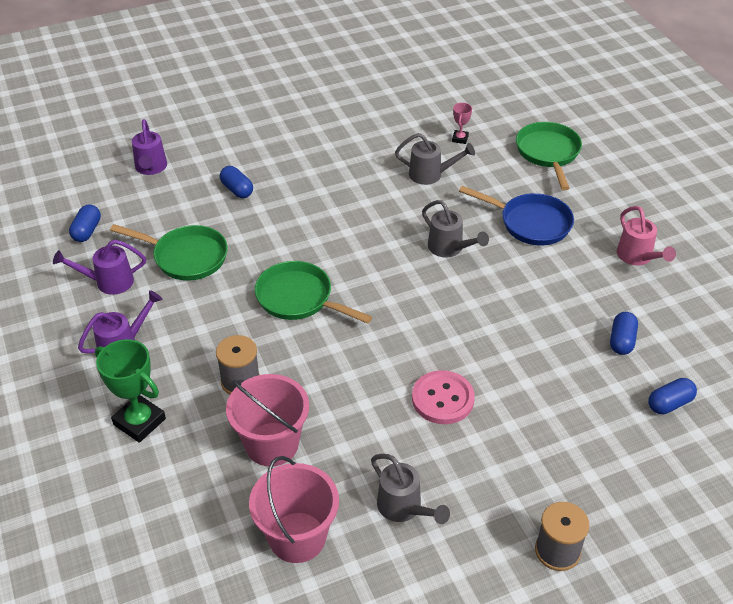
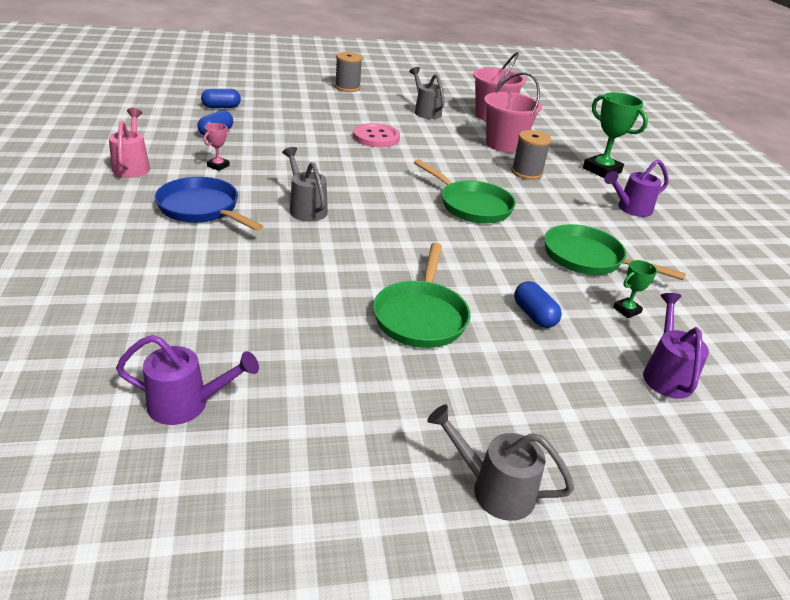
camera: 170 degrees left, 10 degrees down
(87, 231) = (717, 308): blue capsule -> none
(108, 282) = (665, 255): purple watering can -> purple watering can (187, 404)
(164, 211) = (627, 310): none -> green trophy
(430, 175) = (272, 277): grey watering can -> grey watering can (494, 489)
(460, 139) = (191, 314): pink trophy -> pink trophy (218, 166)
(548, 153) = (93, 268): green pan -> green pan (421, 316)

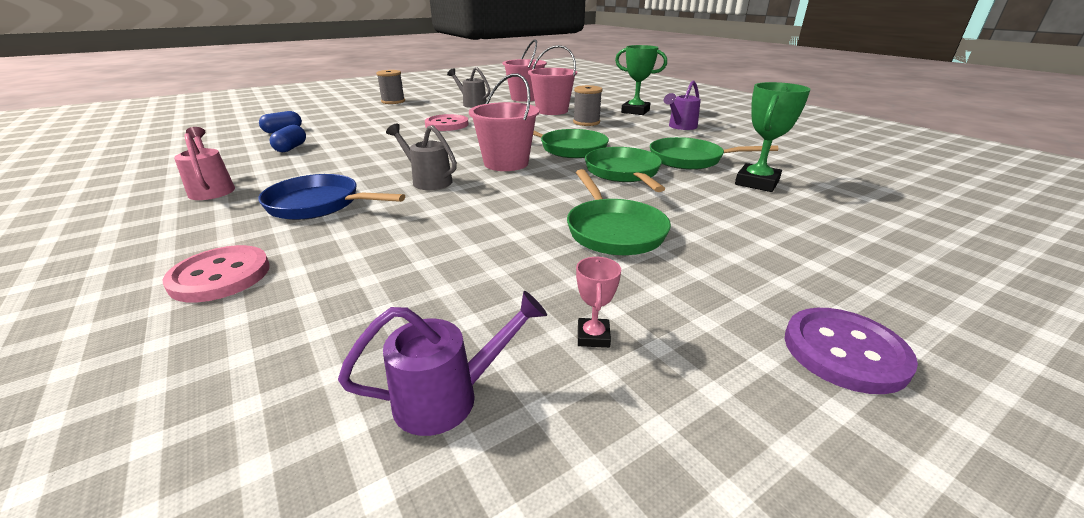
camera: 20 degrees left, 5 degrees down
(101, 258) = (220, 276): none -> pink button
(218, 166) = (311, 170): pink trophy -> pink trophy (593, 336)
(392, 207) = (506, 163): none -> pink bucket
(494, 489) = (844, 352): grey watering can -> purple button
(497, 254) = (624, 173): none -> green pan
(534, 315) = (699, 204): blue capsule -> none
(627, 310) = (757, 183): green trophy -> green trophy, size x1.98
(666, 374) = (837, 214): purple watering can -> none

